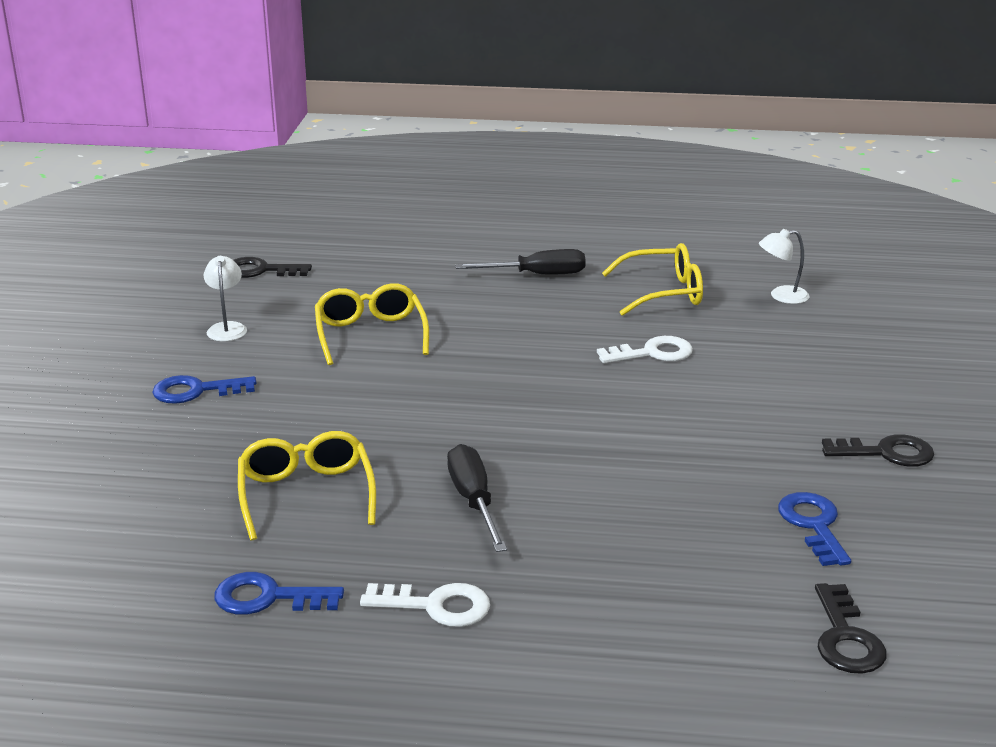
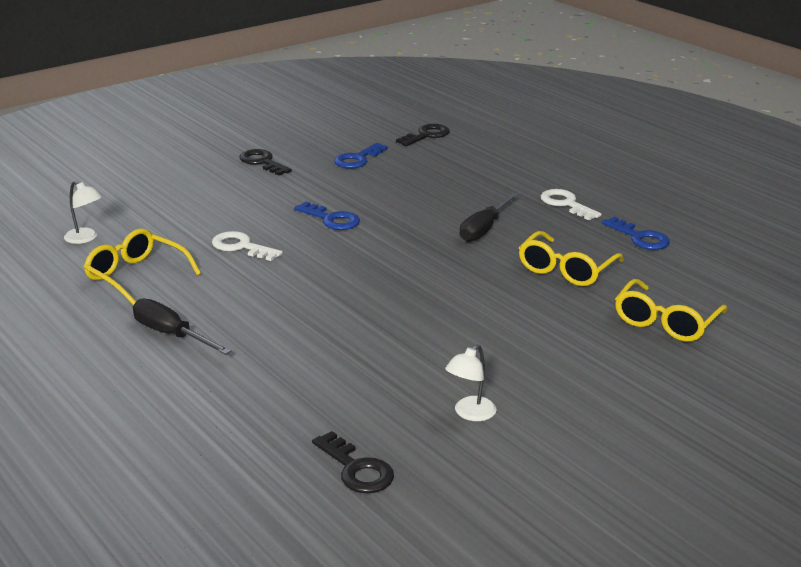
camera: 135 degrees left, 0 degrees up
(196, 391) = (558, 366): blue key -> blue key (332, 219)
(370, 334) = (376, 349): yellow glasses -> yellow glasses (665, 322)

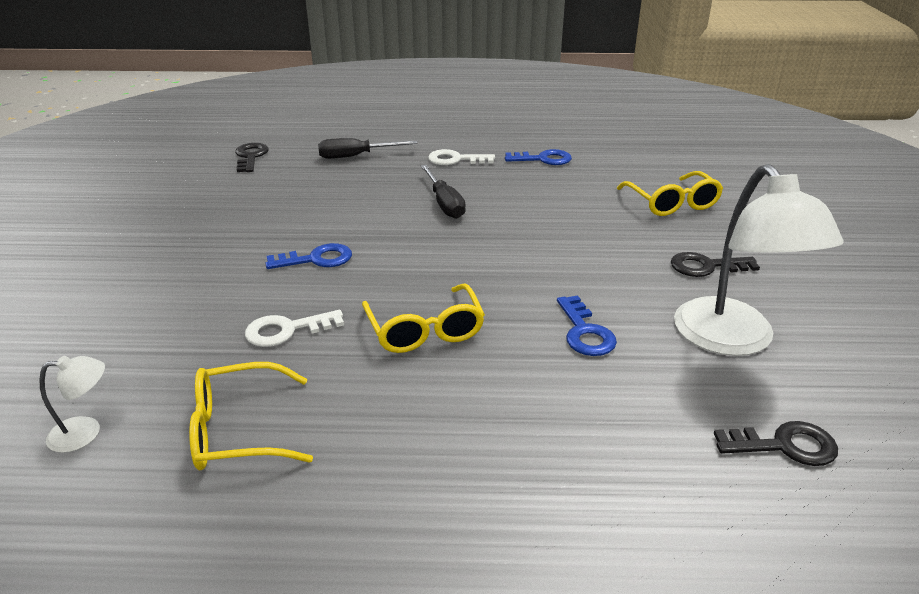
camera: 50 degrees left, 5 degrees up
(171, 334) = (404, 460): black screwdriver -> black screwdriver (356, 156)
(262, 162) = (142, 245): black key -> black key (706, 266)
(357, 159) = (231, 200): blue key -> blue key (585, 332)
(470, 413) = (733, 340): white lamp -> white lamp, size x2.30
(565, 270) = (553, 203): yellow glasses -> yellow glasses (425, 331)

